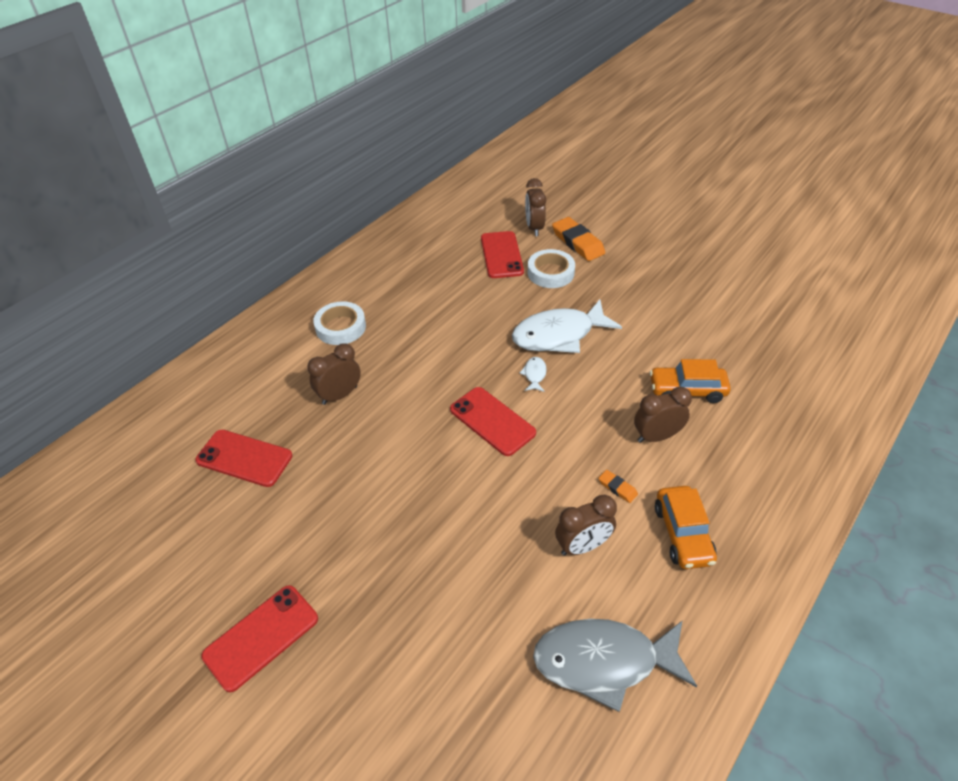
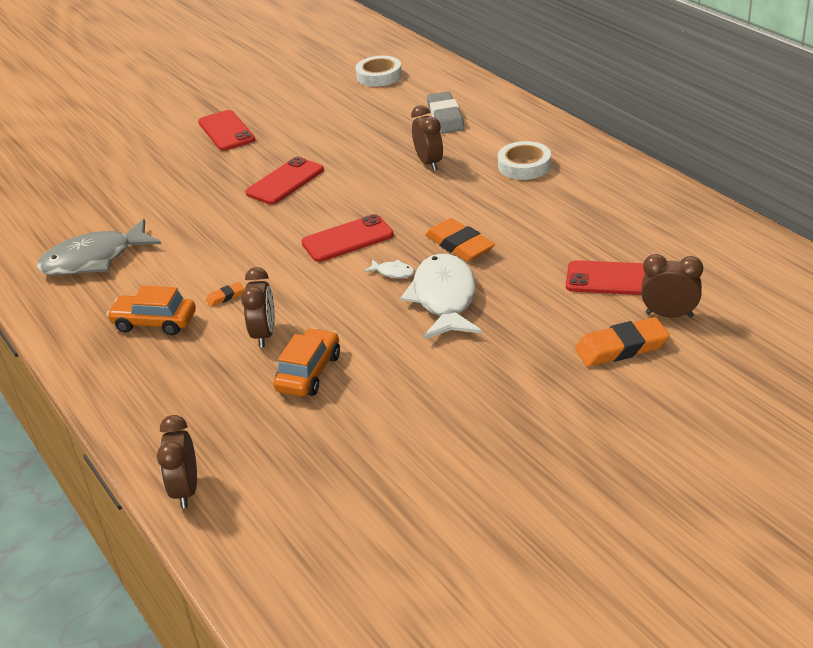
camera: 110 degrees right, 10 degrees down
(238, 405) = (445, 117): none -> grey eraser
(244, 458) = (383, 121): red phone -> red phone (285, 181)
(480, 342) = (459, 245): none -> orange eraser
(550, 273) = (562, 312): white tape -> white tape (379, 76)
(582, 546) = (186, 267): brown clock -> brown clock (186, 490)
(604, 661) = (94, 259): grey fish -> grey fish turned 135 degrees counterclockwise

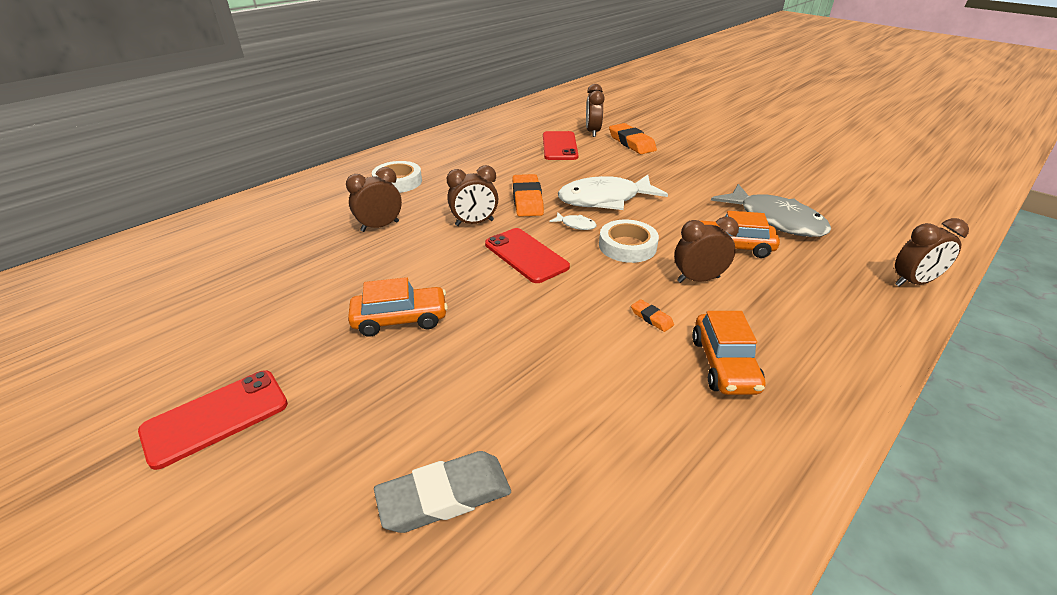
camera: 105 degrees left, 0 degrees up
(94, 259) = (617, 484): grey fish -> grey fish (775, 220)
(285, 181) = (400, 319): red phone -> orange car
(379, 76) = (125, 284): white tape -> white tape (627, 246)
(393, 272) = (576, 225): white fish -> white fish turned 105 degrees clockwise
(418, 212) = (474, 223): none -> brown clock
(445, 117) = (280, 226): grey eraser -> grey eraser (444, 496)
(459, 245) = (527, 199): orange eraser -> orange eraser turned 45 degrees counterclockwise

